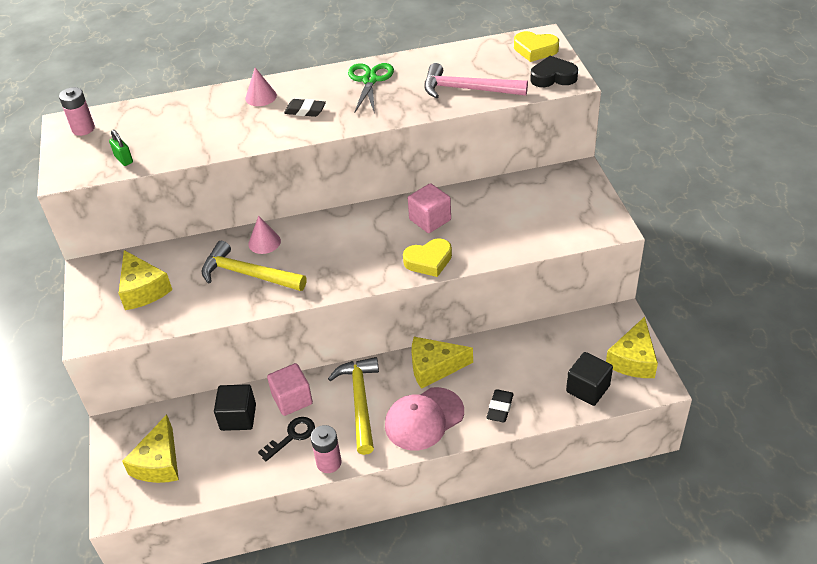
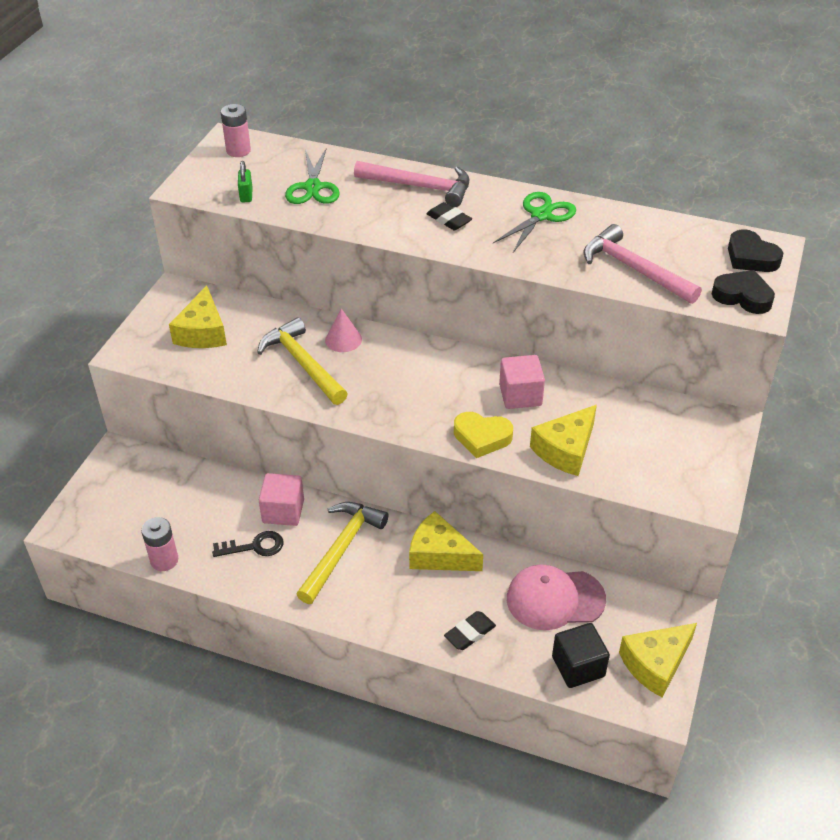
camera: 30 degrees right, 0 degrees up
(159, 462) = (127, 505): yellow cheese -> yellow cheese (565, 450)
(174, 131) = (313, 187): none -> green scissors
(238, 417) = (223, 501): black cube -> none
(261, 97) = (420, 187): pink cone -> pink hammer
(329, 463) = (266, 591): pink battery -> pink battery (164, 560)
(424, 419) = (387, 600): pink cap -> pink cap (555, 599)
(535, 50) = (751, 257): yellow heart -> black heart

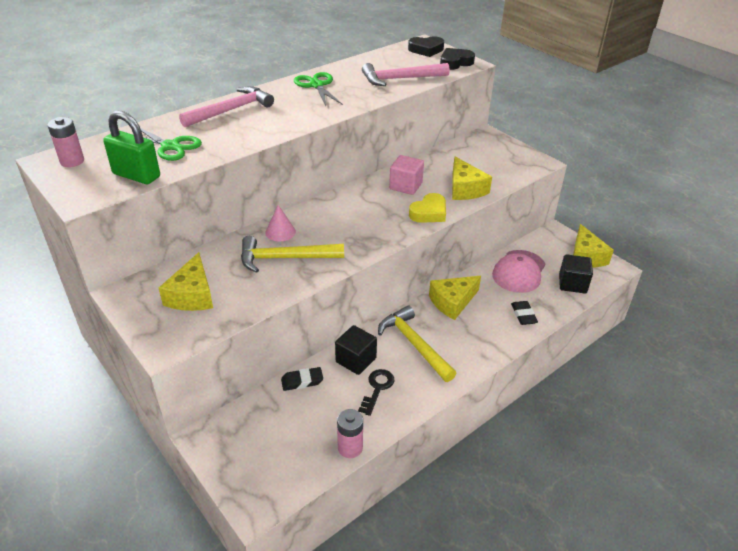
camera: 60 degrees left, 5 degrees down
(202, 332) = (192, 295): yellow cheese -> yellow cheese turned 60 degrees clockwise
(246, 195) = (136, 175): green padlock -> green padlock, size x1.97
(283, 511) = (356, 360): pink cube -> black cube
(449, 220) = (281, 113): black eraser -> black eraser (302, 381)

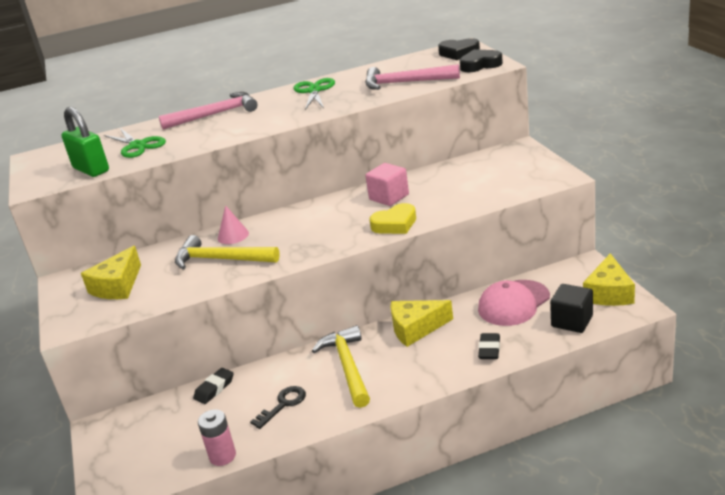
camera: 25 degrees right, 10 degrees down
(72, 161) = (50, 157): pink battery -> none
(302, 381) = (214, 389): black eraser -> black eraser turned 60 degrees counterclockwise
(356, 360) = (278, 375): black cube -> none
(465, 189) = (452, 202): yellow cheese -> none

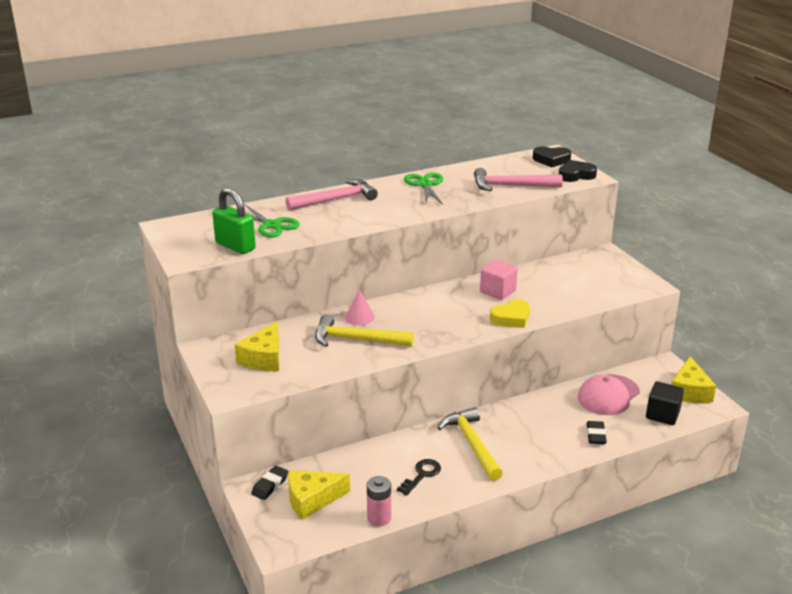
camera: 10 degrees left, 0 degrees up
(214, 389) = (352, 458): black eraser -> black eraser (270, 485)
(416, 328) = (525, 413): yellow cheese -> yellow cheese (312, 499)

